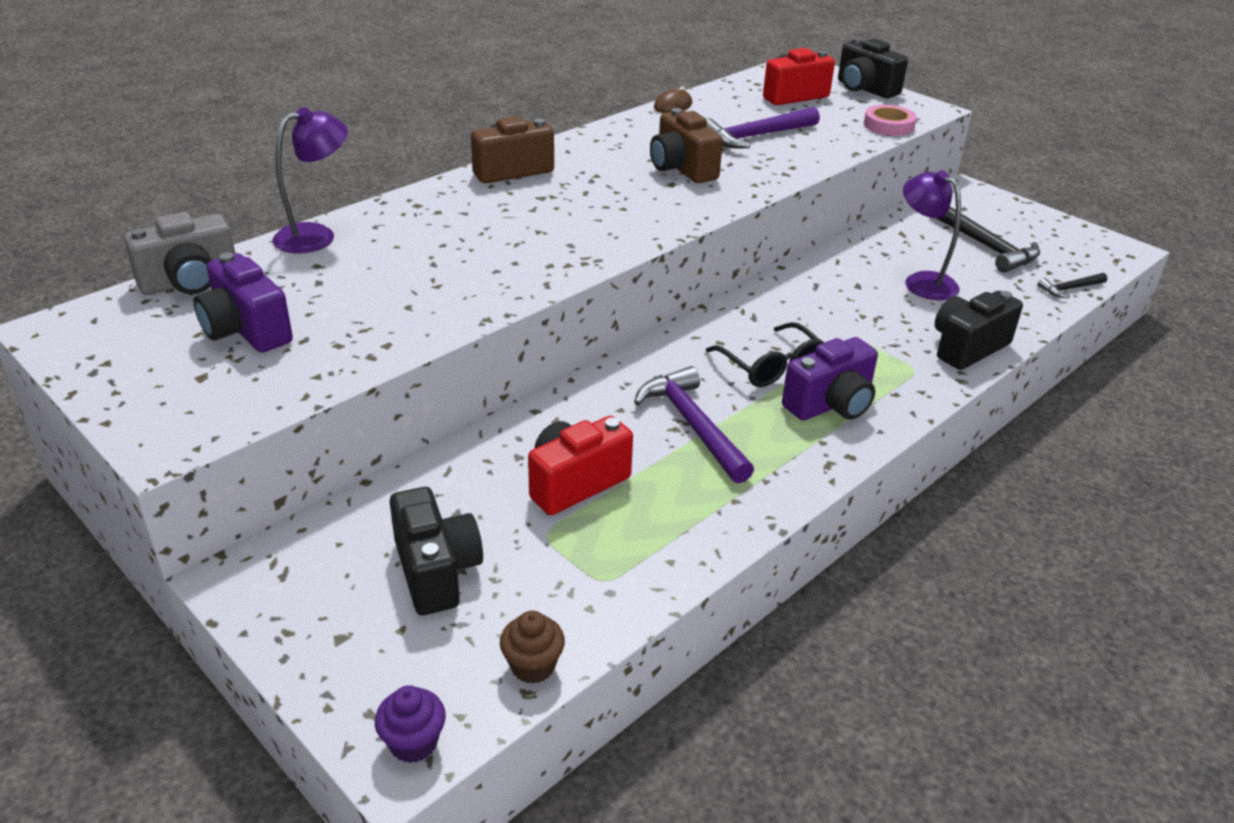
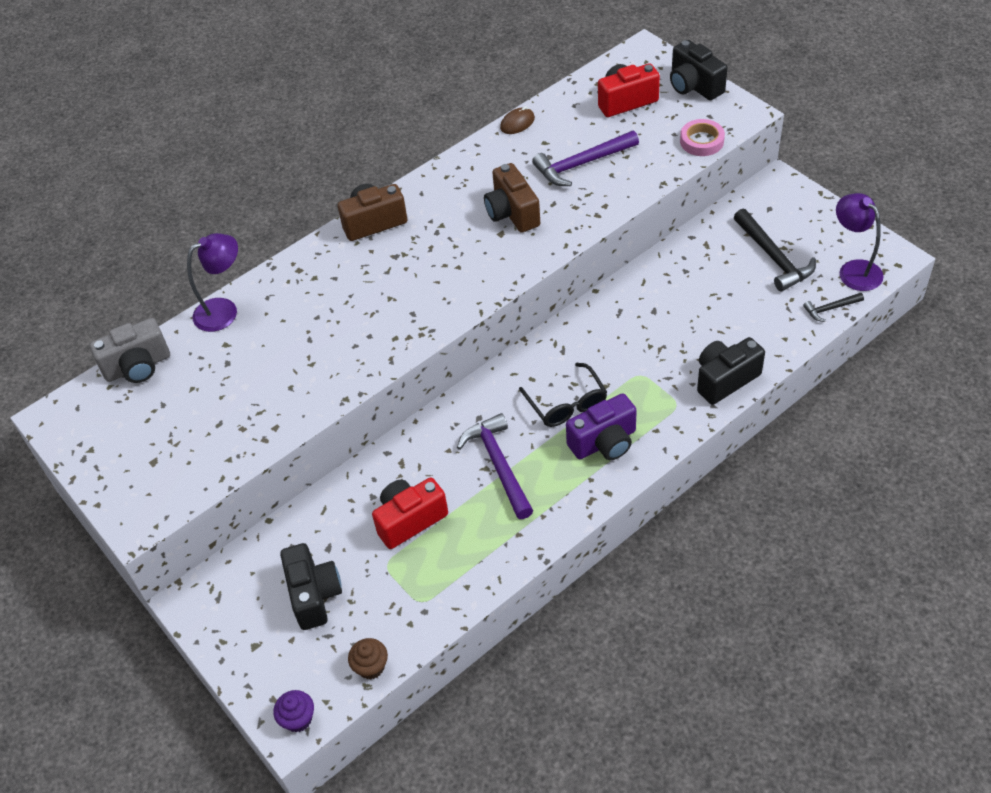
camera: 10 degrees right, 15 degrees up
(246, 330) = (180, 415): purple camera -> none
(922, 281) = (708, 304): purple lamp -> purple lamp (854, 270)

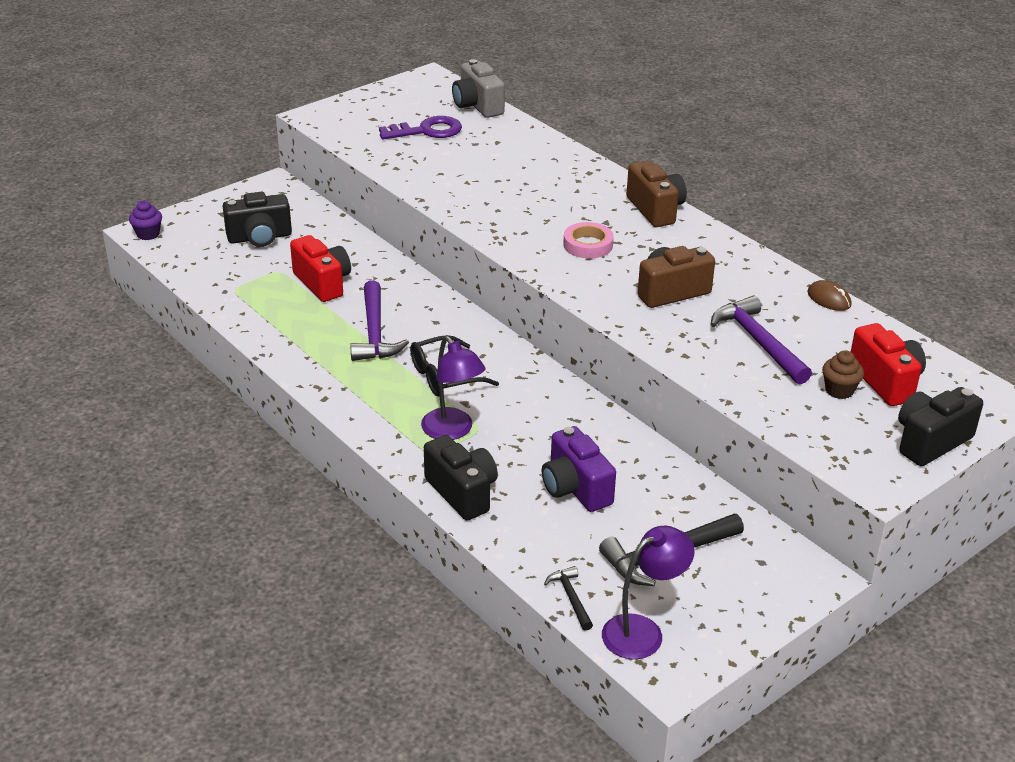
camera: 85 degrees right, 15 degrees down
(192, 407) = (427, 131): none -> purple key
(224, 310) = (539, 139): purple lamp -> purple lamp (452, 431)
(371, 667) = (181, 265): brown cupcake -> brown cupcake (839, 390)
(499, 465) = (374, 332): purple hammer -> purple hammer turned 105 degrees clockwise
(604, 442) = (388, 399): purple camera -> purple camera (575, 488)
(701, 141) = (813, 439): pink tape -> pink tape (588, 245)

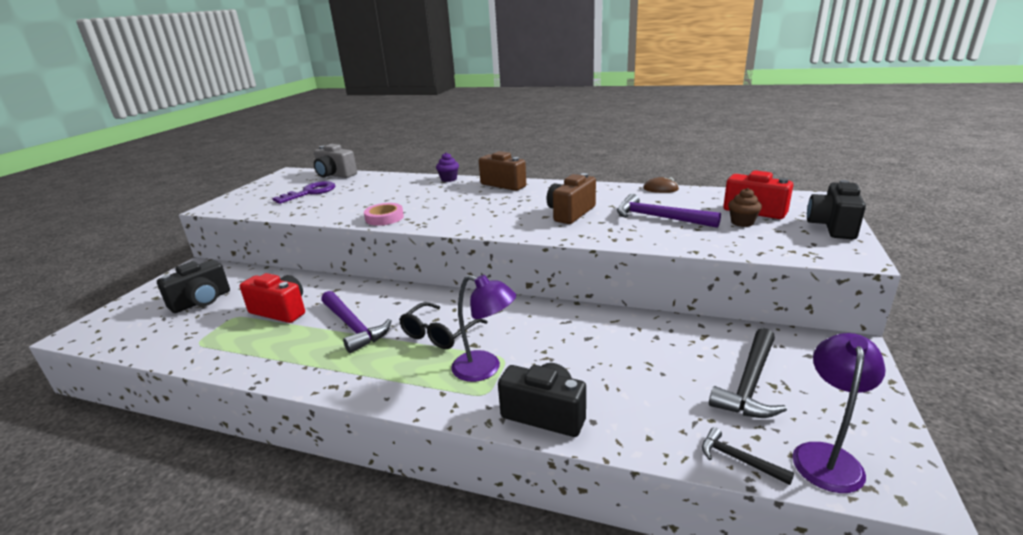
camera: 30 degrees left, 10 degrees down
(148, 234) = (83, 333): purple cupcake -> purple cupcake (449, 179)
(575, 488) = (625, 367): purple camera -> none
(588, 245) = (486, 209): pink tape -> pink tape (384, 218)

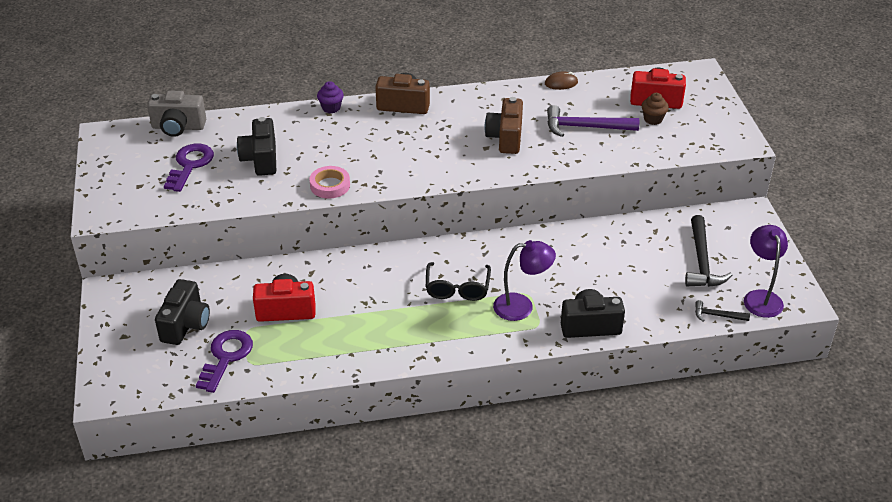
camera: 30 degrees left, 15 degrees up
(190, 332) = (226, 357): none -> purple key
(353, 327) = (376, 304): purple hammer -> none
(832, 226) = (719, 110): black camera -> black camera (261, 159)

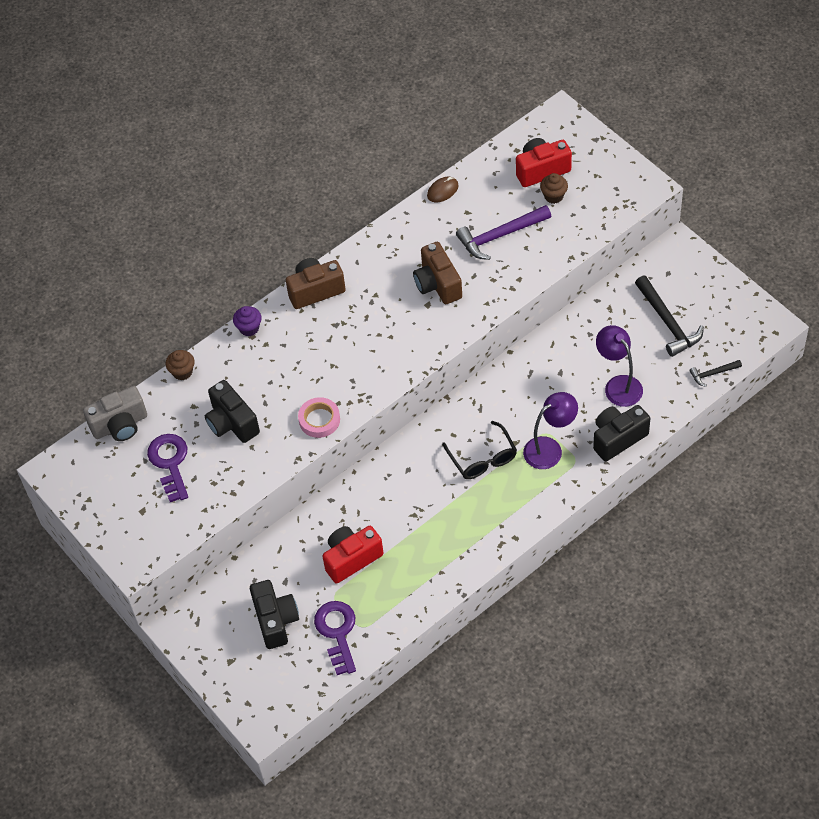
camera: 25 degrees left, 15 degrees up
(255, 114) = (182, 372): none -> brown cupcake
(761, 297) = (736, 336): purple lamp -> purple lamp (618, 385)

